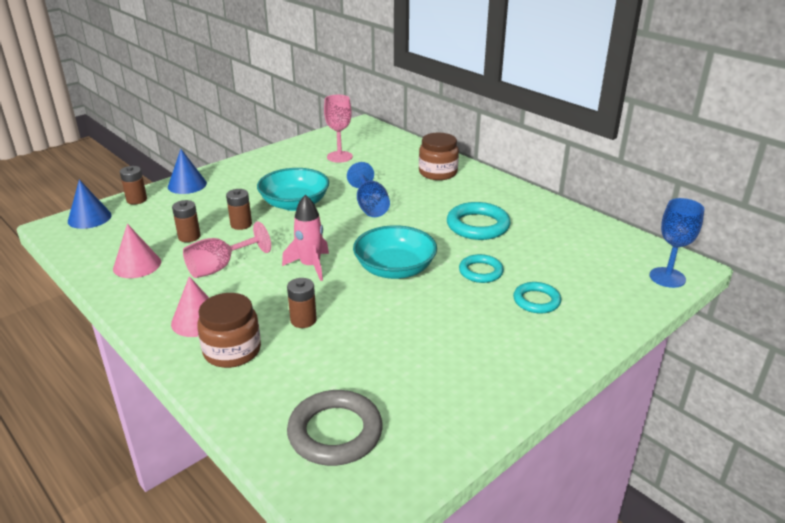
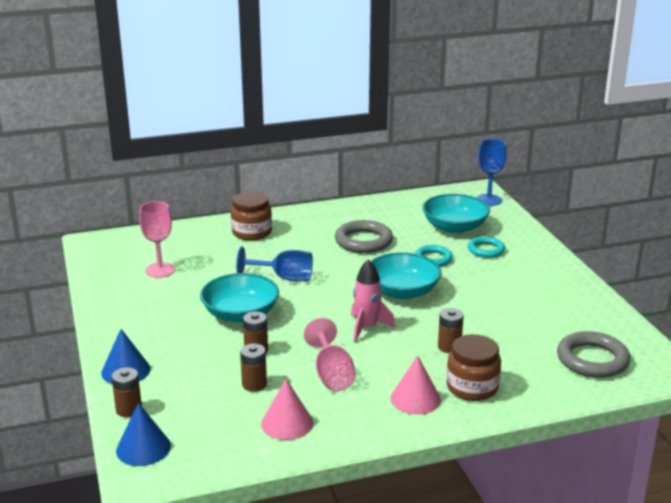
camera: 65 degrees left, 5 degrees down
(478, 225) = (363, 241): turquoise ring -> grey ring
(568, 269) = (454, 227): none -> turquoise bowl

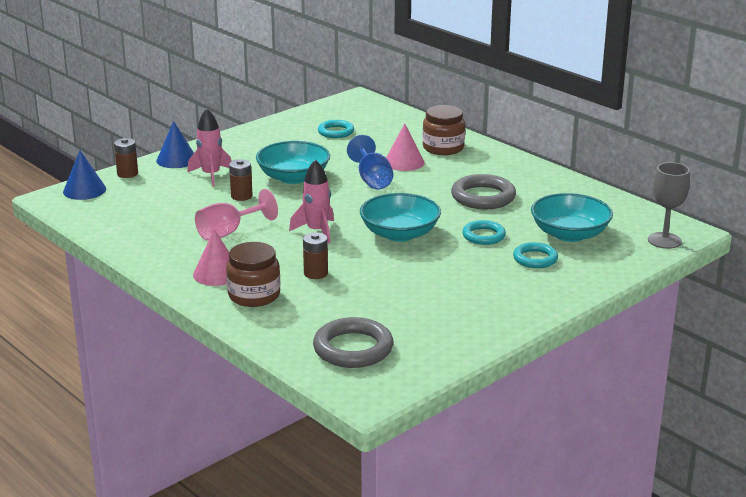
camera: 65 degrees right, 0 degrees up
(160, 270) = (336, 132): pink goblet -> turquoise ring
(188, 358) = (211, 175): none -> pink rocket
(254, 384) = (191, 207): brown battery -> none
(287, 423) = (146, 230): pink cone -> pink cone (404, 162)
(488, 200) = (664, 240): blue goblet -> grey goblet

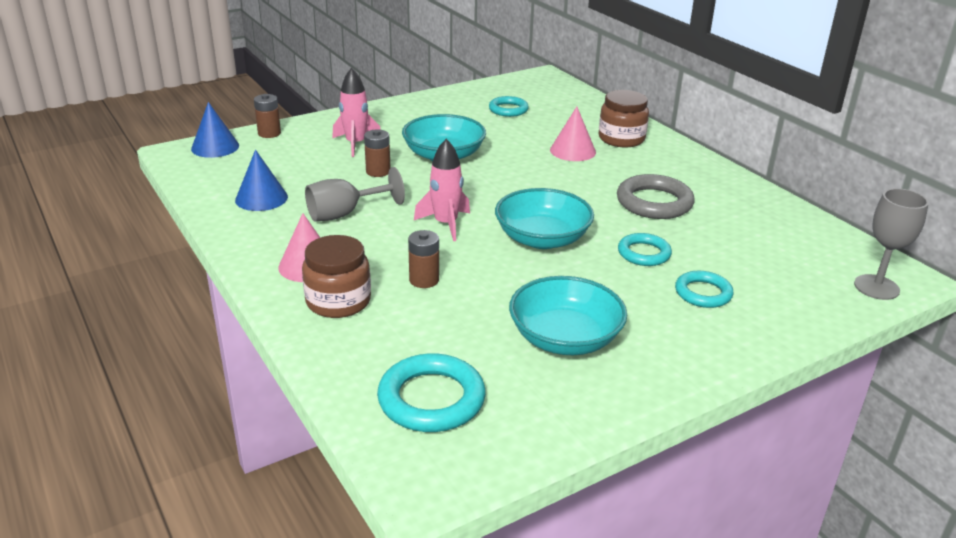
camera: 10 degrees right, 5 degrees up
(176, 159) = (327, 123): blue cone -> blue cone (261, 198)
(228, 232) = (344, 214): pink goblet -> grey goblet
(353, 348) = (431, 399): grey ring -> turquoise ring
(372, 179) = (530, 167): blue goblet -> none
(569, 234) = (753, 263): turquoise bowl -> turquoise bowl (565, 338)

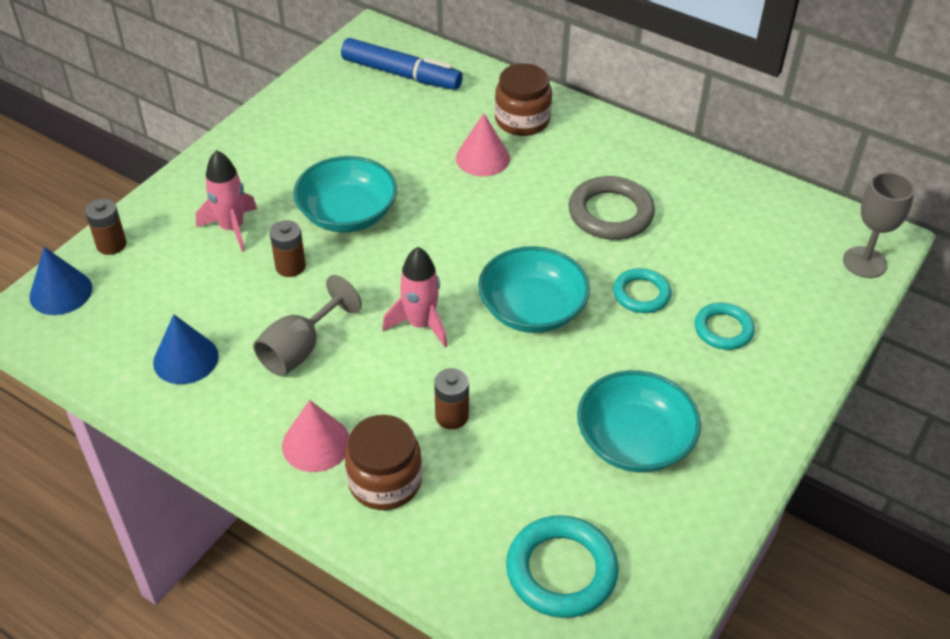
camera: 25 degrees left, 15 degrees up
(508, 110) = (370, 109): turquoise ring -> none
(547, 98) = (401, 74): none -> blue marker

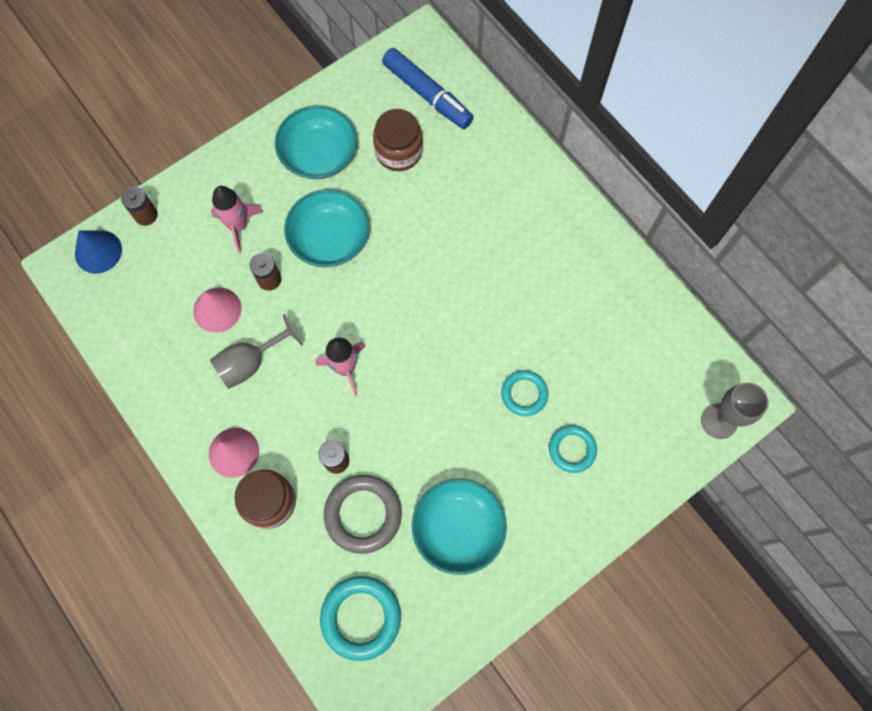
camera: 20 degrees right, 25 degrees up
(185, 359) = (167, 345): blue cone -> none
(482, 158) = (458, 211): pink cone -> pink cone (217, 309)
(522, 120) = (507, 178): brown jar -> brown jar (398, 151)
(532, 309) = (434, 381): turquoise bowl -> turquoise bowl (319, 154)
(610, 213) = (536, 304): grey ring -> grey ring (363, 514)

